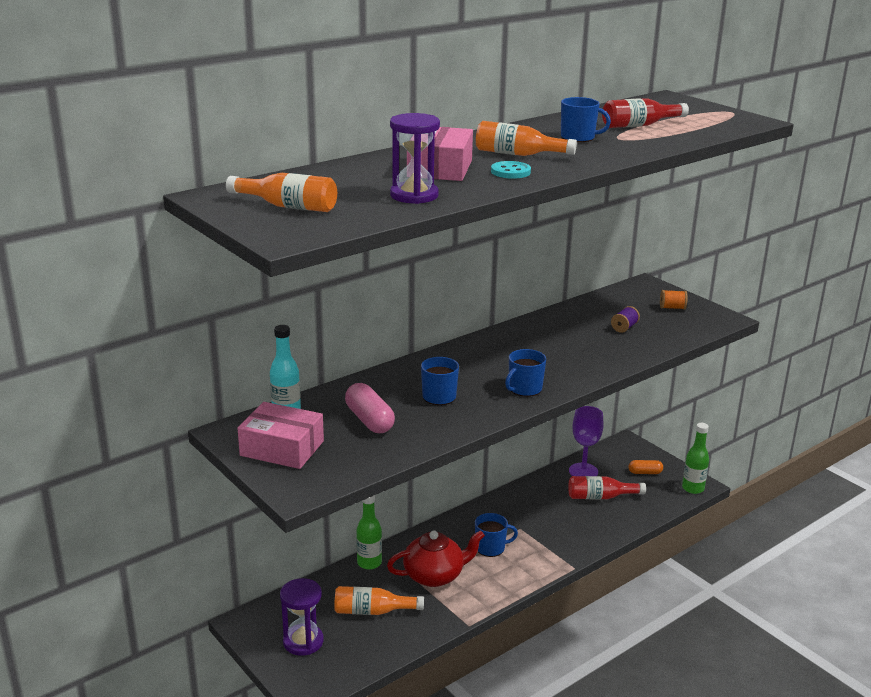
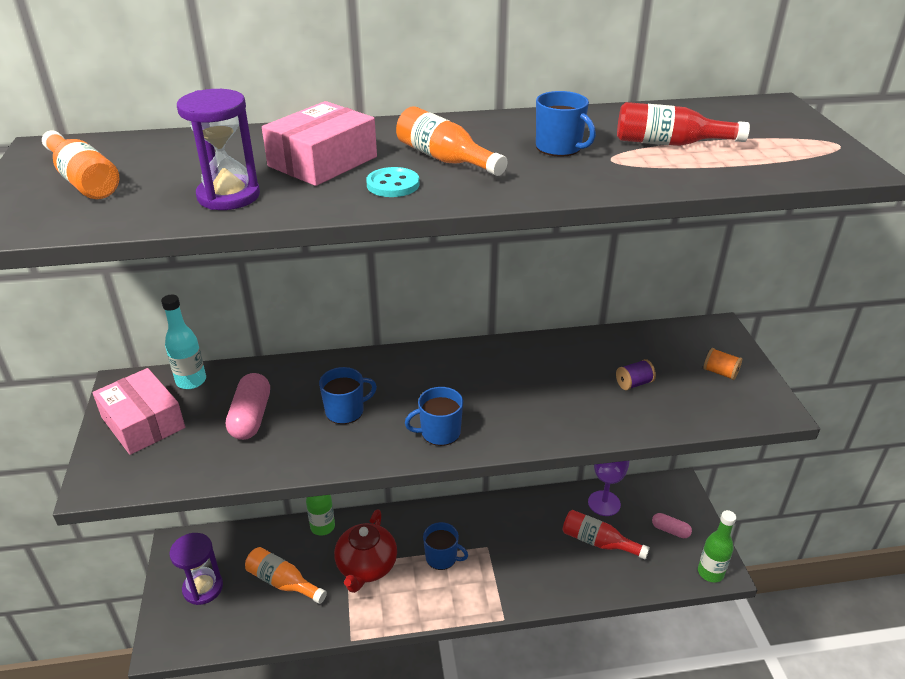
camera: 30 degrees right, 10 degrees up
(434, 575) = (366, 567): red teapot -> red teapot turned 90 degrees clockwise
(645, 472) = (670, 530): orange capsule -> pink capsule

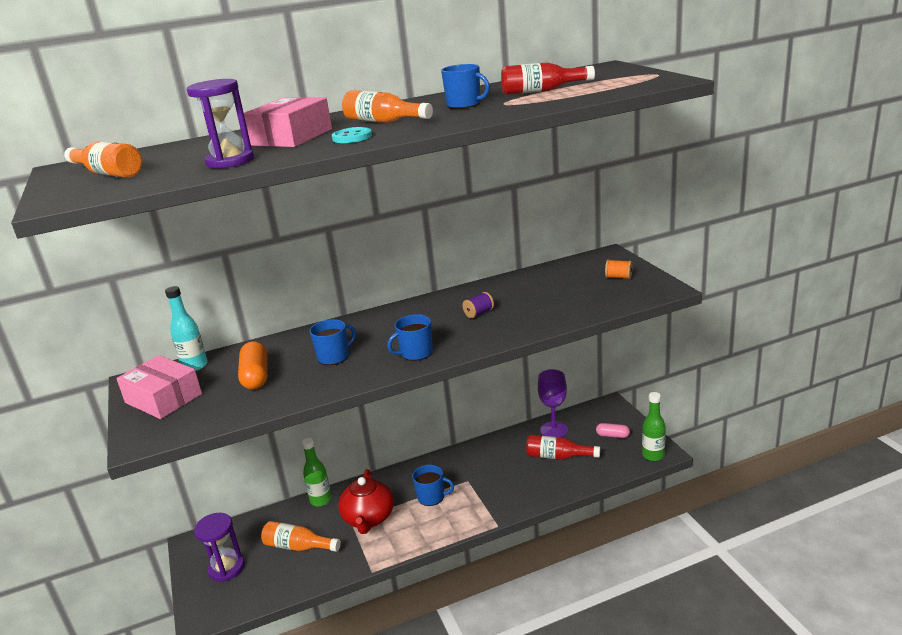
camera: 10 degrees left, 10 degrees down
(251, 417) = (256, 376): pink capsule -> orange capsule
(634, 383) = (556, 296): purple spool -> purple spool (479, 313)

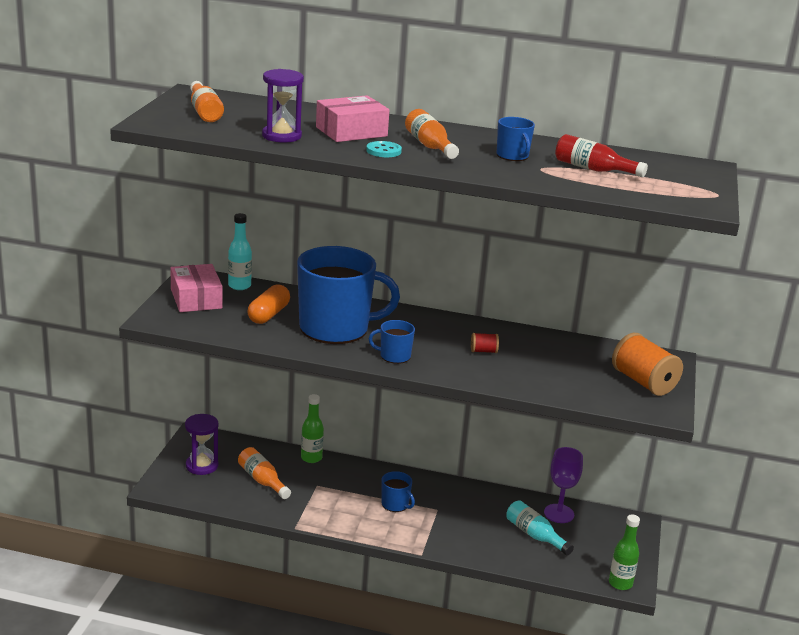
camera: 30 degrees right, 0 degrees up
(334, 357) = (336, 328): blue mug -> blue mug, size x2.34
(368, 518) = (331, 491): red teapot -> none
(479, 313) = (483, 351): purple spool -> red spool
(558, 456) = (535, 535): red bottle -> turquoise bottle
(612, 435) = (605, 548): pink capsule -> none
(618, 277) = (643, 382): orange spool -> orange spool, size x2.16

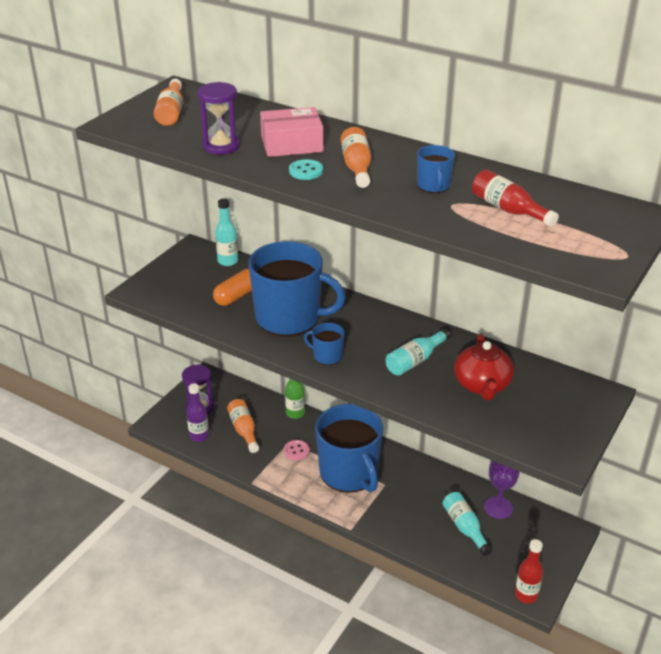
camera: 20 degrees right, 10 degrees up
(196, 299) = (183, 272): pink box -> none
(214, 492) = (199, 436): none -> purple bottle
(329, 492) = (296, 451): none -> pink button
(395, 504) = (349, 473): blue mug -> blue mug, size x2.34
(483, 351) = (415, 360): red spool -> turquoise bottle
(558, 364) = (482, 385): none -> red teapot
(620, 583) = (526, 595): green bottle -> red bottle
(643, 382) = (559, 418): orange spool -> none

